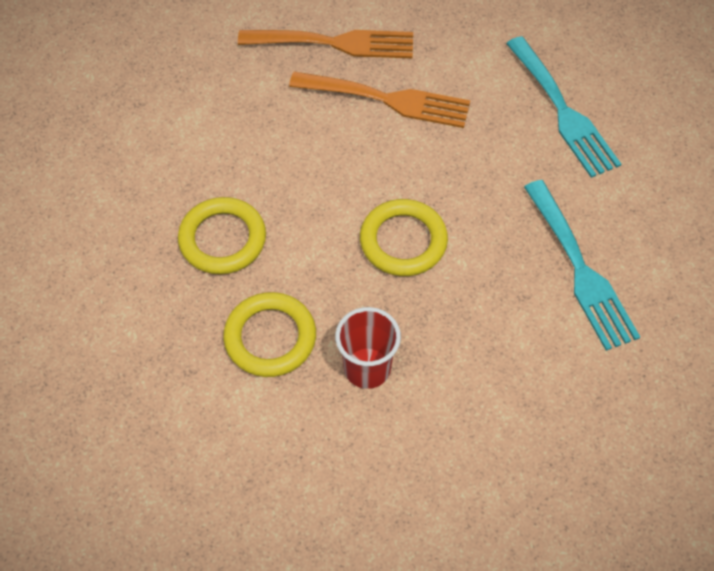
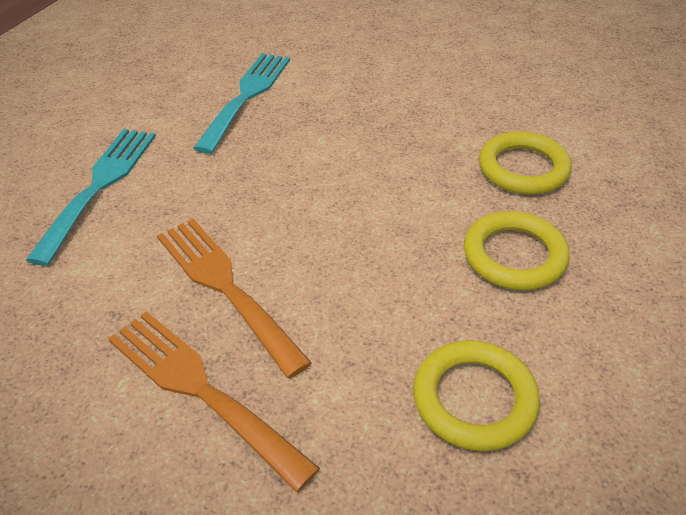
camera: 140 degrees left, 15 degrees down
(367, 368) = (460, 120): red cup -> none
(403, 241) = (350, 172): yellow ring -> yellow ring (474, 399)

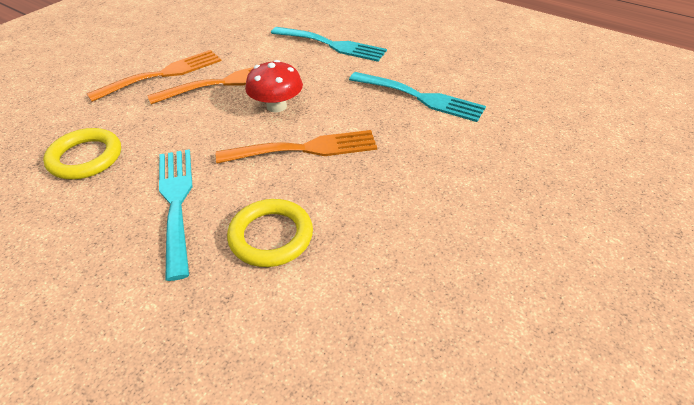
camera: 100 degrees right, 0 degrees up
(285, 212) = (276, 106): none -> red mushroom
(373, 169) = (305, 149): none -> orange fork
(514, 256) = (176, 202): yellow ring -> turquoise fork

